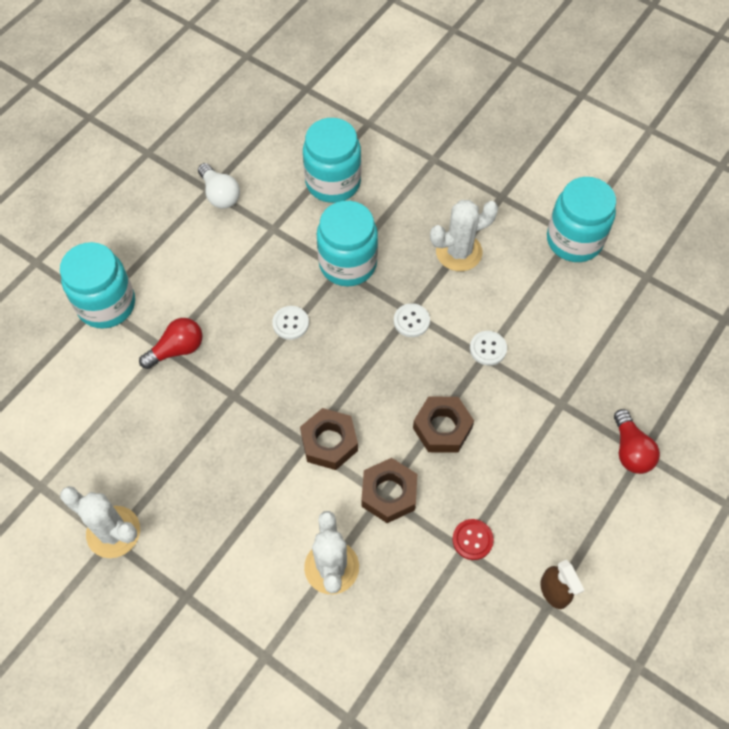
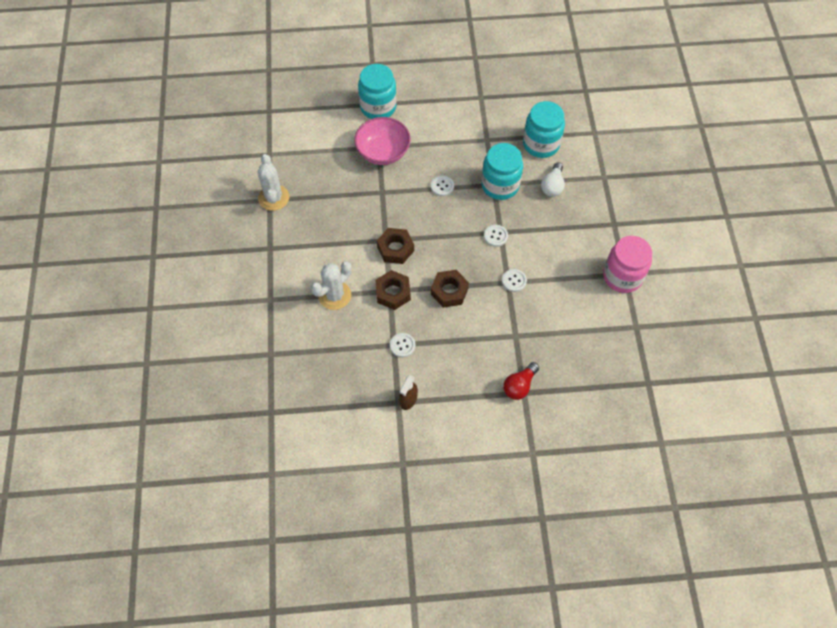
camera: 50 degrees right, 0 degrees up
(177, 349) = (383, 152): red light bulb -> pink bowl
(220, 194) = (483, 104): white light bulb -> white light bulb (552, 186)
(459, 252) = (558, 228): white cactus -> none
(472, 540) = (402, 345): red button -> white button
(574, 240) = (622, 276): turquoise jar -> pink jar

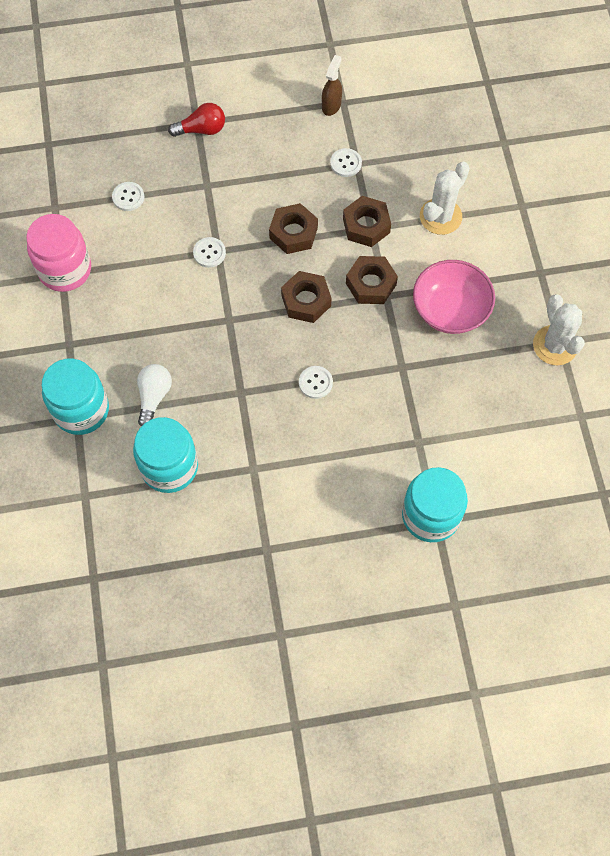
camera: 175 degrees right, 5 degrees up
(383, 152) = (410, 433): pink bowl -> pink bowl (450, 310)
(444, 240) = (306, 301): none -> brown nut
(495, 236) = (235, 313): white button -> white button (128, 197)
(500, 185) = (231, 391): turquoise jar -> turquoise jar (81, 410)
(519, 386) = (202, 129): red light bulb -> red light bulb turned 45 degrees clockwise

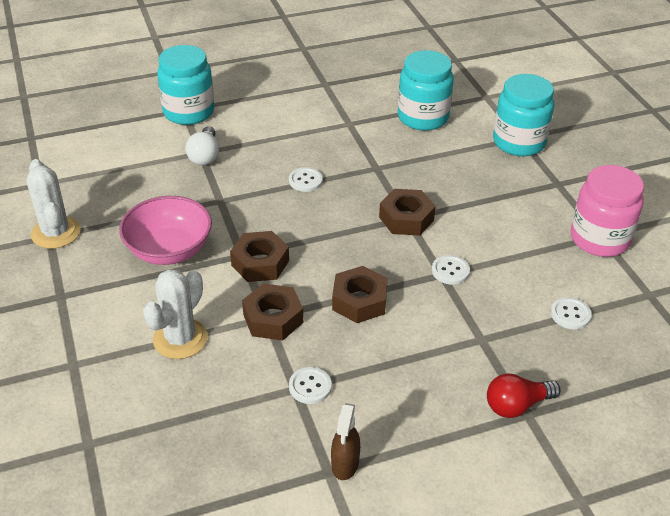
camera: 170 degrees right, 25 degrees down
(154, 396) = (457, 157): white light bulb -> white light bulb (205, 156)
(306, 301) = (329, 241): brown nut -> brown nut (406, 218)

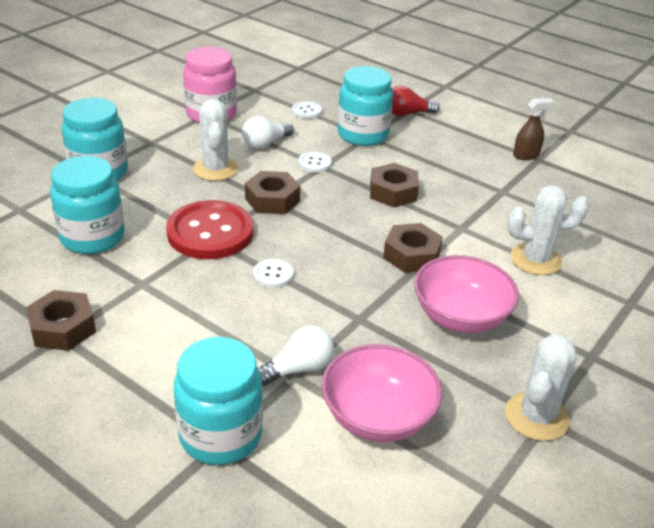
camera: 125 degrees left, 5 degrees down
(135, 169) = (378, 417): none -> pink bowl
(273, 318) = (459, 224): brown nut -> brown nut (63, 328)
(310, 386) = (493, 186): white button -> none
(385, 170) = (210, 232): none -> red button
(482, 204) = (215, 169): none -> white cactus
(487, 336) = (362, 135): none -> turquoise jar
(512, 253) = (265, 143): none -> white light bulb
(516, 405) = (407, 114): red light bulb -> red light bulb turned 135 degrees clockwise

